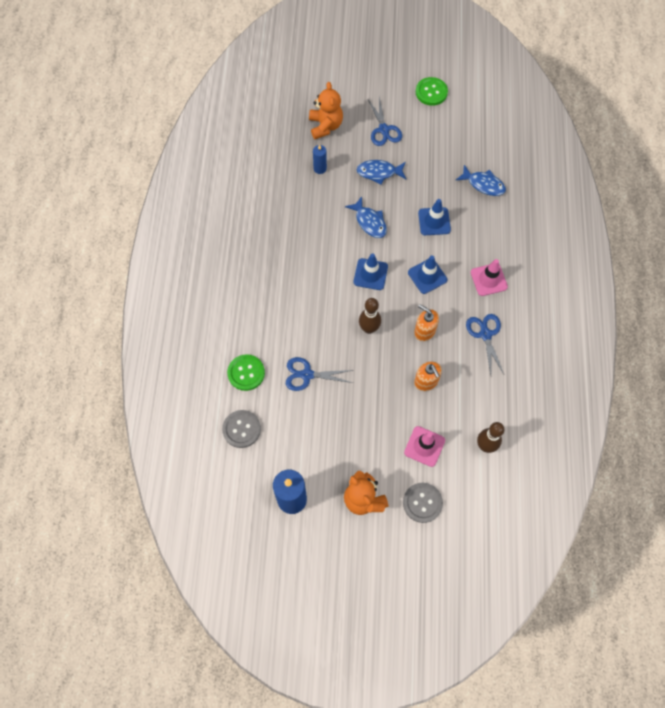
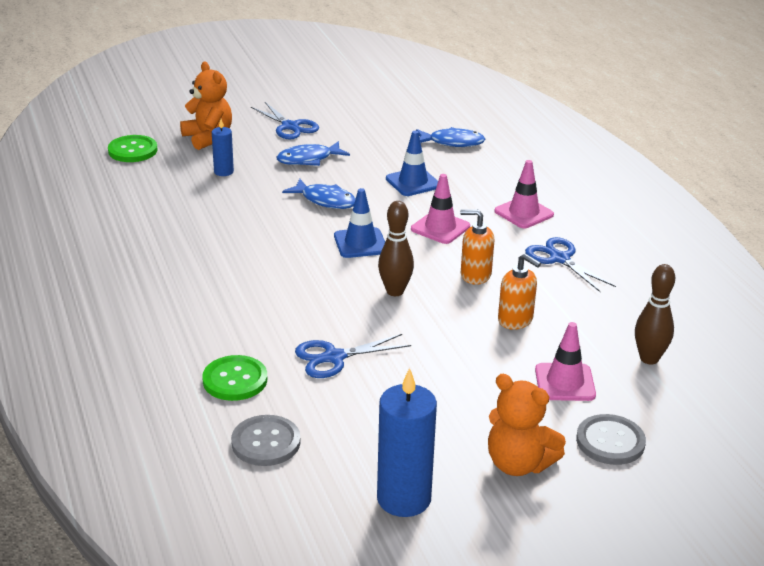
camera: 25 degrees left, 35 degrees down
(427, 276) = (440, 228): blue traffic cone -> pink traffic cone
(431, 92) = (330, 90): green button -> green button (132, 150)

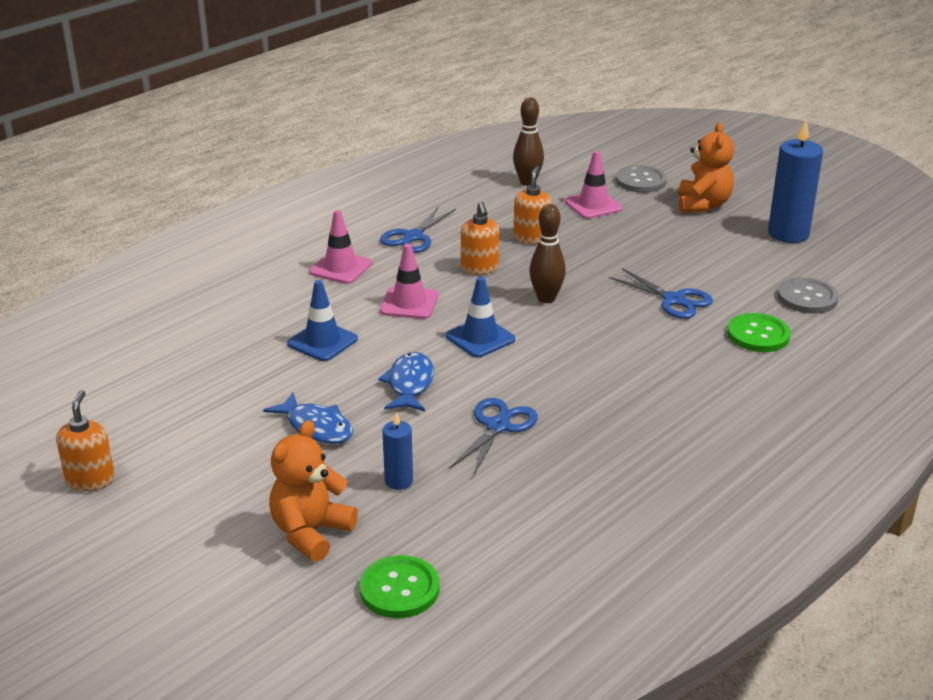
camera: 115 degrees left, 0 degrees up
(290, 126) = (228, 473): blue scissors -> blue scissors (497, 426)
(325, 92) = (90, 479): none -> orange soap dispenser
(452, 142) = (200, 341): blue fish -> none

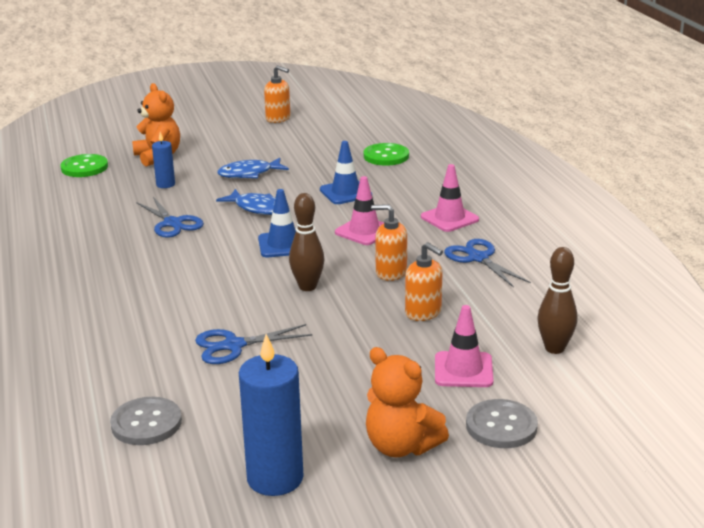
camera: 120 degrees right, 5 degrees down
(758, 335) = (130, 365): green button -> green button (386, 156)

